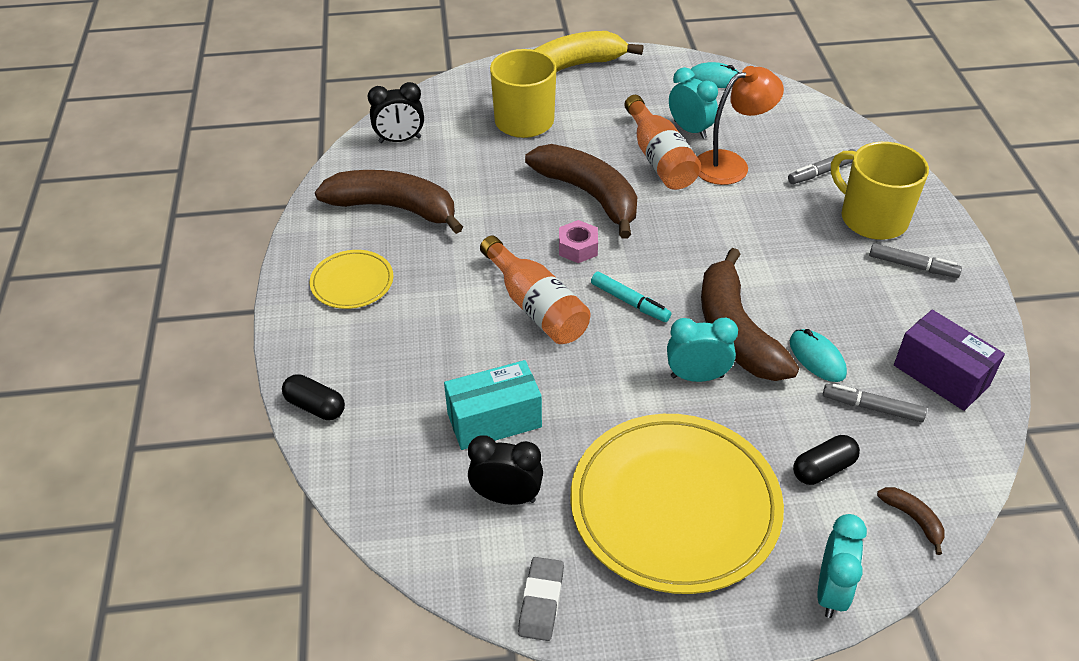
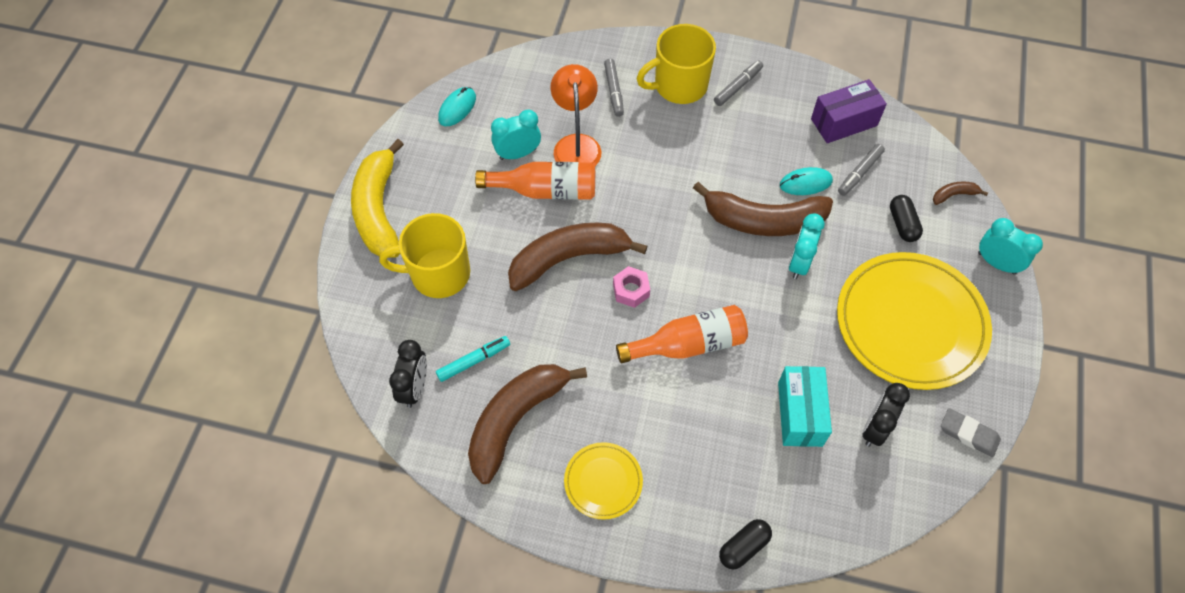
camera: 70 degrees left, 15 degrees up
(630, 302) = (708, 277): turquoise marker -> turquoise marker (474, 361)

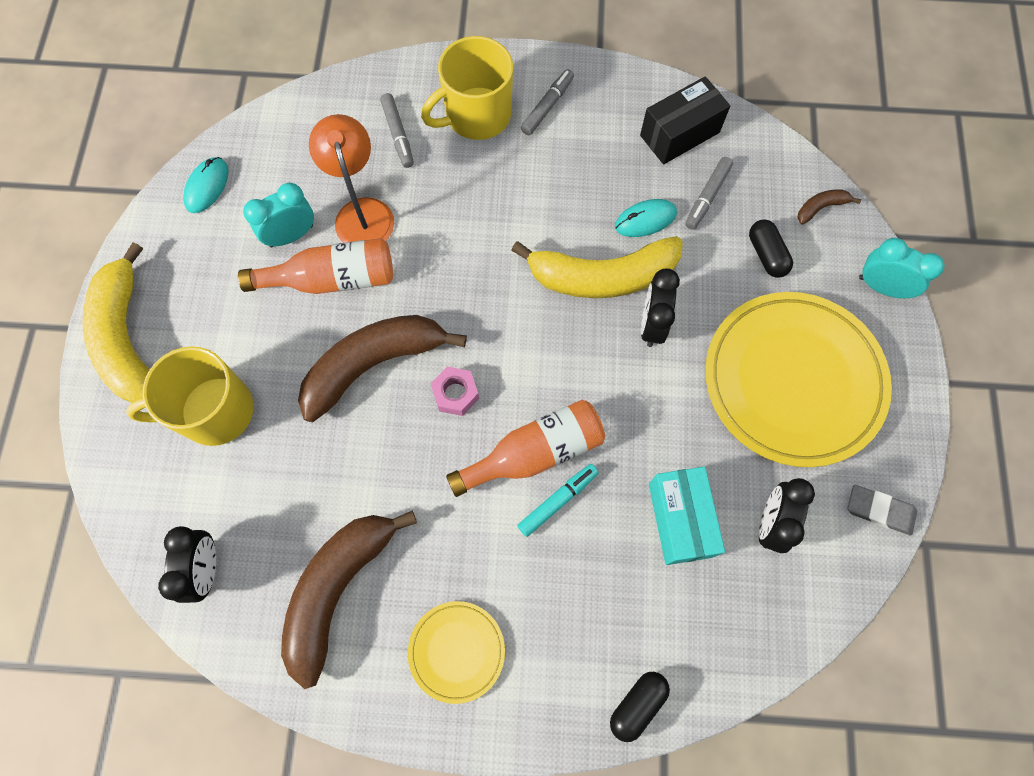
camera: 10 degrees left, 10 degrees up
(474, 361) = (275, 520): turquoise marker -> turquoise marker (558, 501)
(763, 220) = (602, 276): brown banana -> yellow banana
(799, 263) = (652, 324): turquoise clock -> black clock
(844, 122) = (679, 134): purple box -> black box

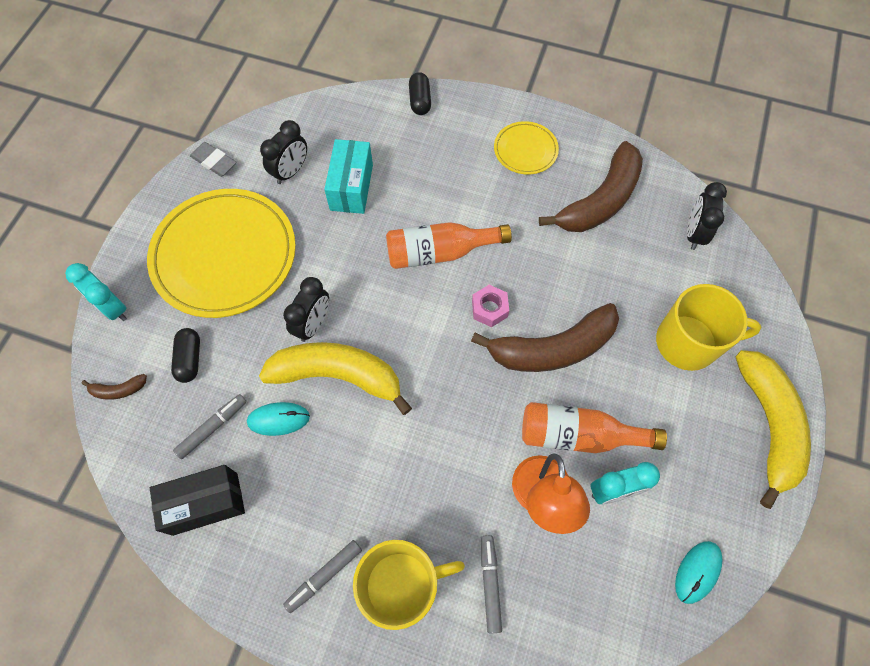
camera: 165 degrees left, 5 degrees down
(558, 501) = (432, 218): turquoise marker -> none
(637, 705) = (420, 101): black capsule -> black capsule turned 60 degrees counterclockwise

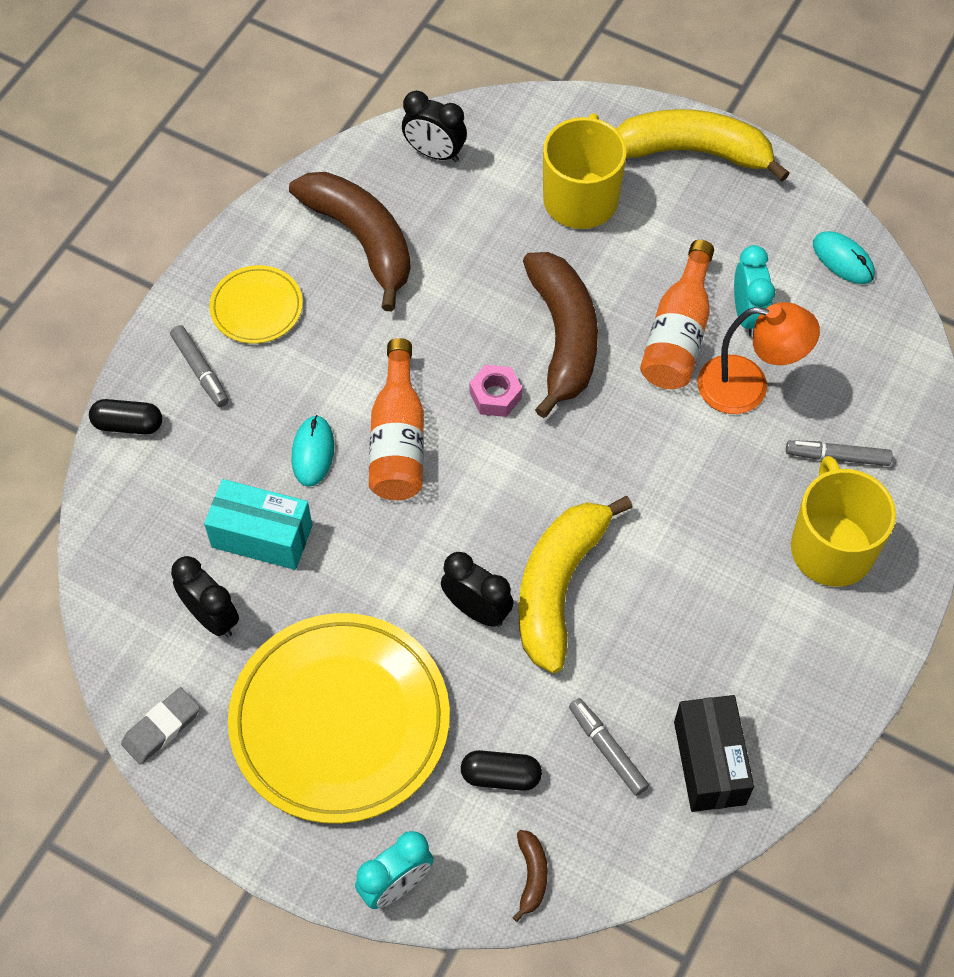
camera: 80 degrees left, 5 degrees down
(278, 419) = (608, 665): turquoise mouse -> turquoise mouse (313, 452)
(324, 576) = (813, 629): grey marker -> grey marker (200, 370)

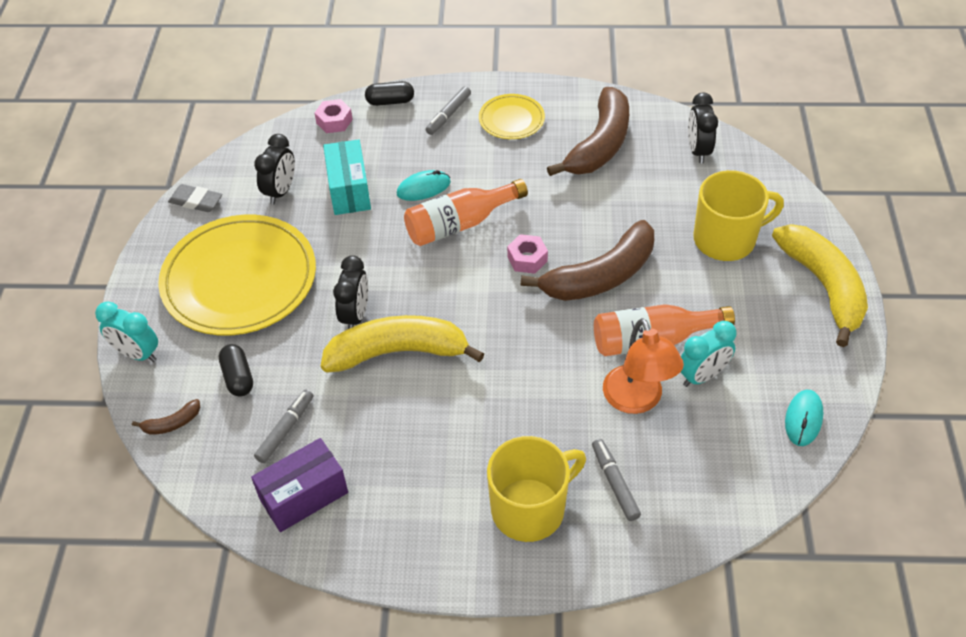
camera: 65 degrees right, 10 degrees down
(120, 504) = (334, 121): none -> pink nut
(128, 424) = (390, 101): black capsule -> black capsule turned 75 degrees counterclockwise
(709, 763) = (304, 496): black box -> purple box

